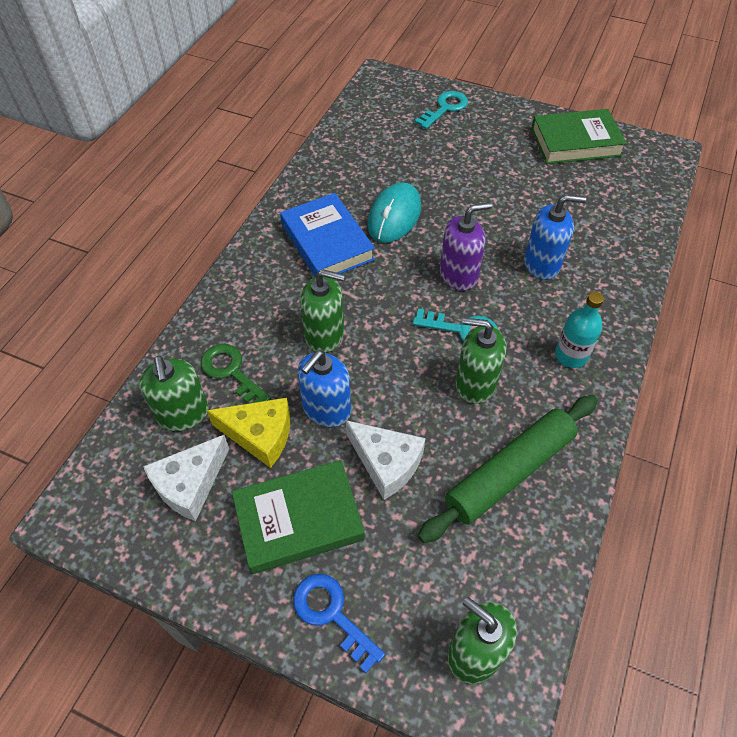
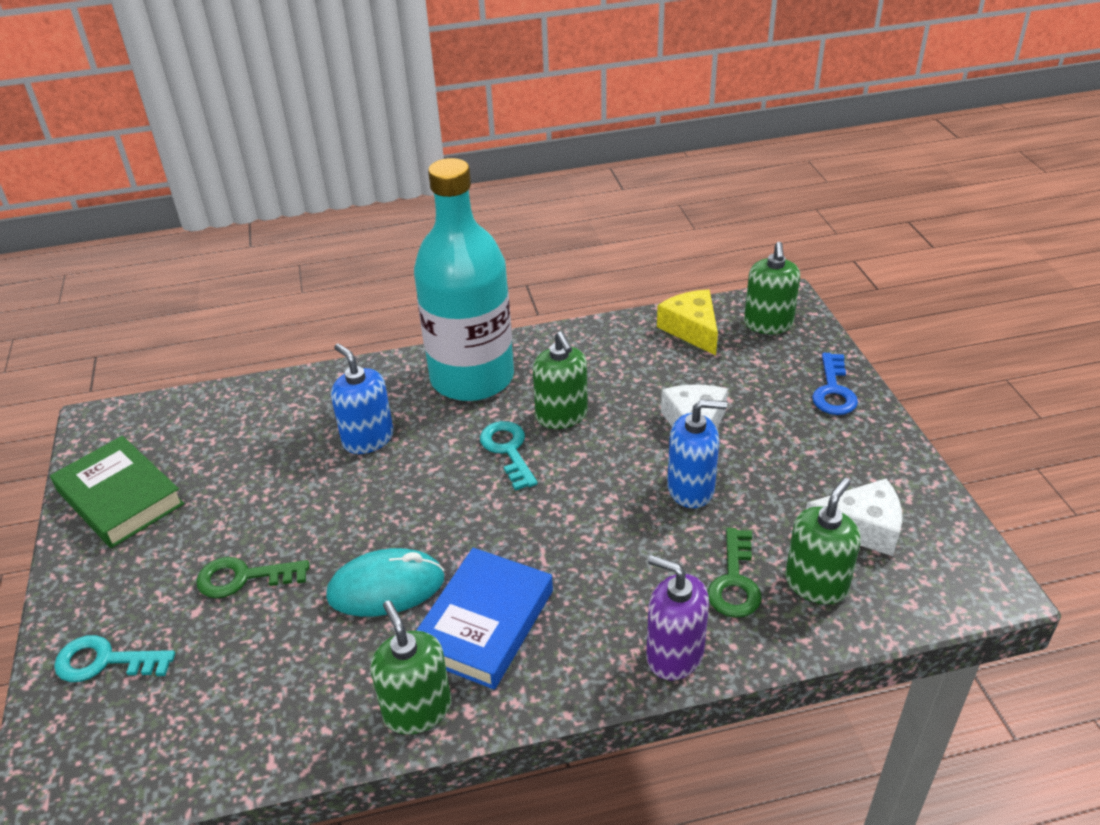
camera: 125 degrees left, 15 degrees down
(260, 435) = (766, 515): yellow cheese -> yellow cheese (691, 329)
(299, 520) = (799, 445): green book -> none
(324, 335) = (615, 541): green soap dispenser -> green soap dispenser (417, 709)
(458, 167) = (243, 578): none -> green key
(458, 275) = (436, 488): purple soap dispenser -> purple soap dispenser (674, 655)
(509, 472) = (623, 363): green rolling pin -> none
(571, 355) = (472, 378): turquoise bottle -> turquoise bottle, size x2.46

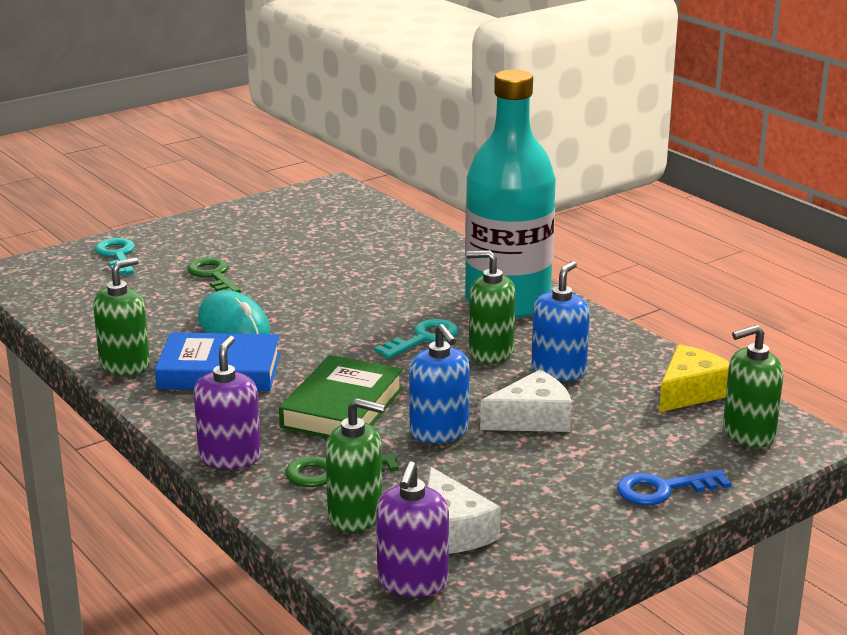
camera: 65 degrees right, 15 degrees down
(120, 498) = (263, 216): green book -> green book (342, 408)
(368, 439) = (391, 280): blue soap dispenser -> blue soap dispenser (558, 370)
(561, 416) = (490, 352): green soap dispenser -> green soap dispenser turned 60 degrees clockwise
(934, 573) = (412, 581): none -> purple soap dispenser

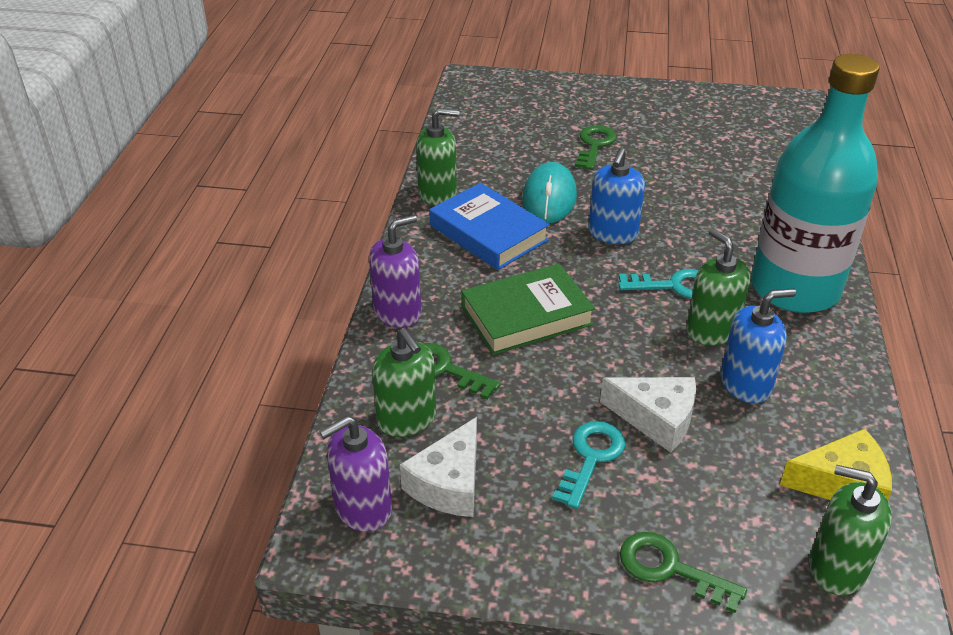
camera: 45 degrees right, 15 degrees up
(117, 255) = (553, 96): turquoise key -> turquoise key (591, 458)
(439, 431) = (566, 383): blue soap dispenser -> blue soap dispenser (613, 233)
(663, 489) = (669, 569): blue key -> green key

